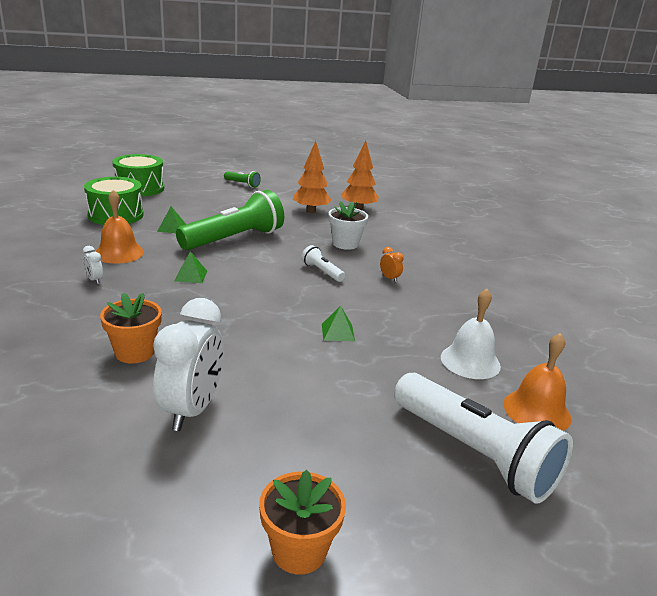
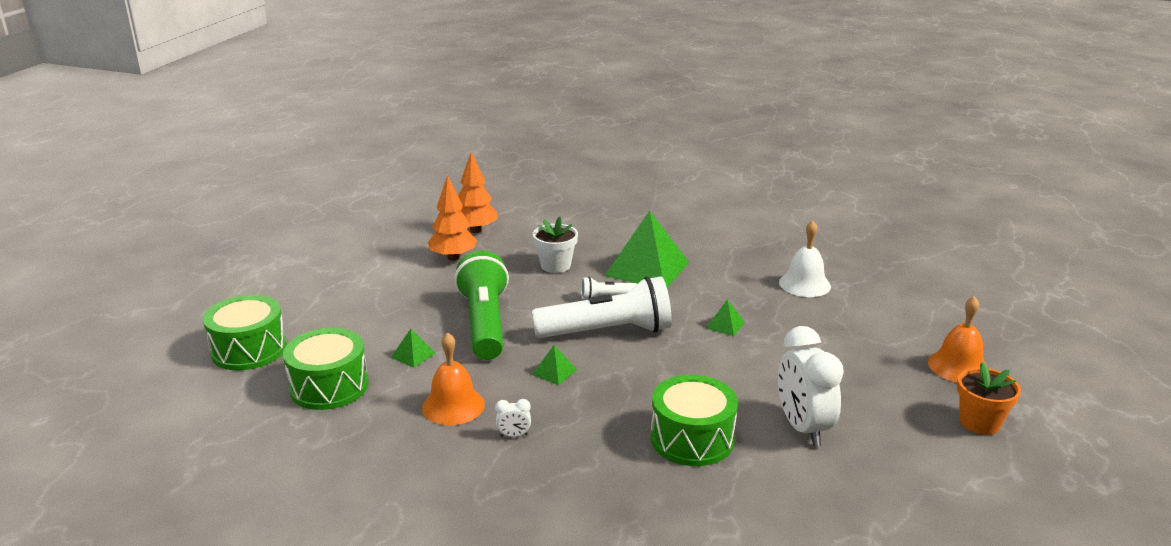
camera: 55 degrees left, 0 degrees up
(134, 352) = (692, 439): orange flower pot -> green drum
(192, 410) = (803, 428): white clock -> white clock turned 150 degrees counterclockwise
(242, 184) = (322, 275): green flashlight -> none
(389, 278) = (647, 269): orange clock -> green pyramid
(474, 453) = (913, 326): white flashlight -> white flashlight (607, 332)
(536, 411) = (878, 284): orange bell -> orange bell (958, 366)

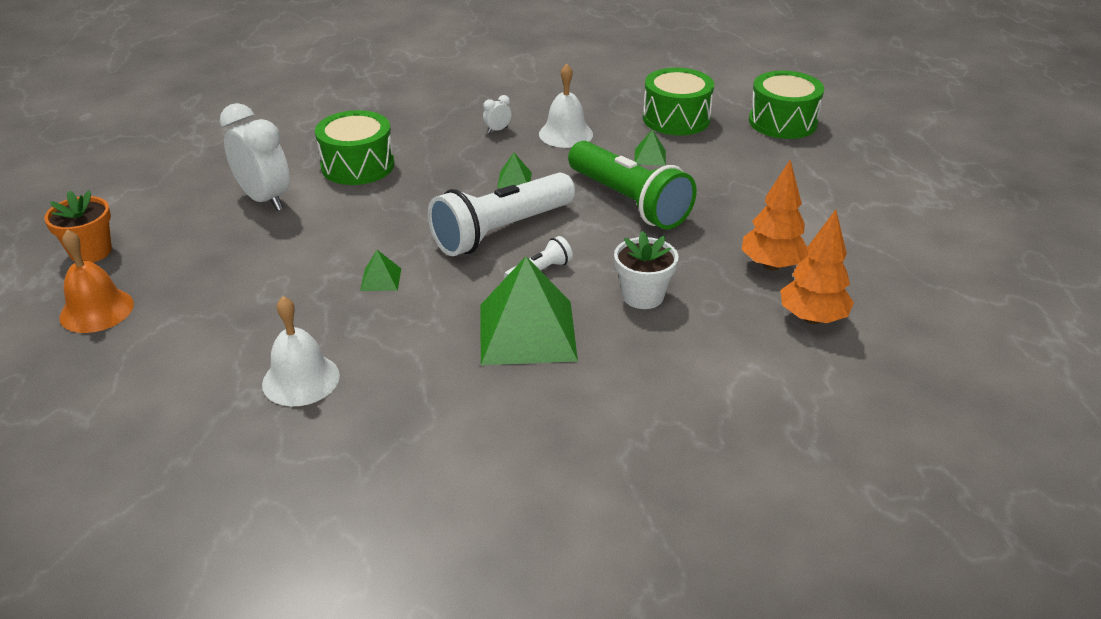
camera: 150 degrees right, 10 degrees up
(453, 406) = (566, 134): orange bell -> white bell

